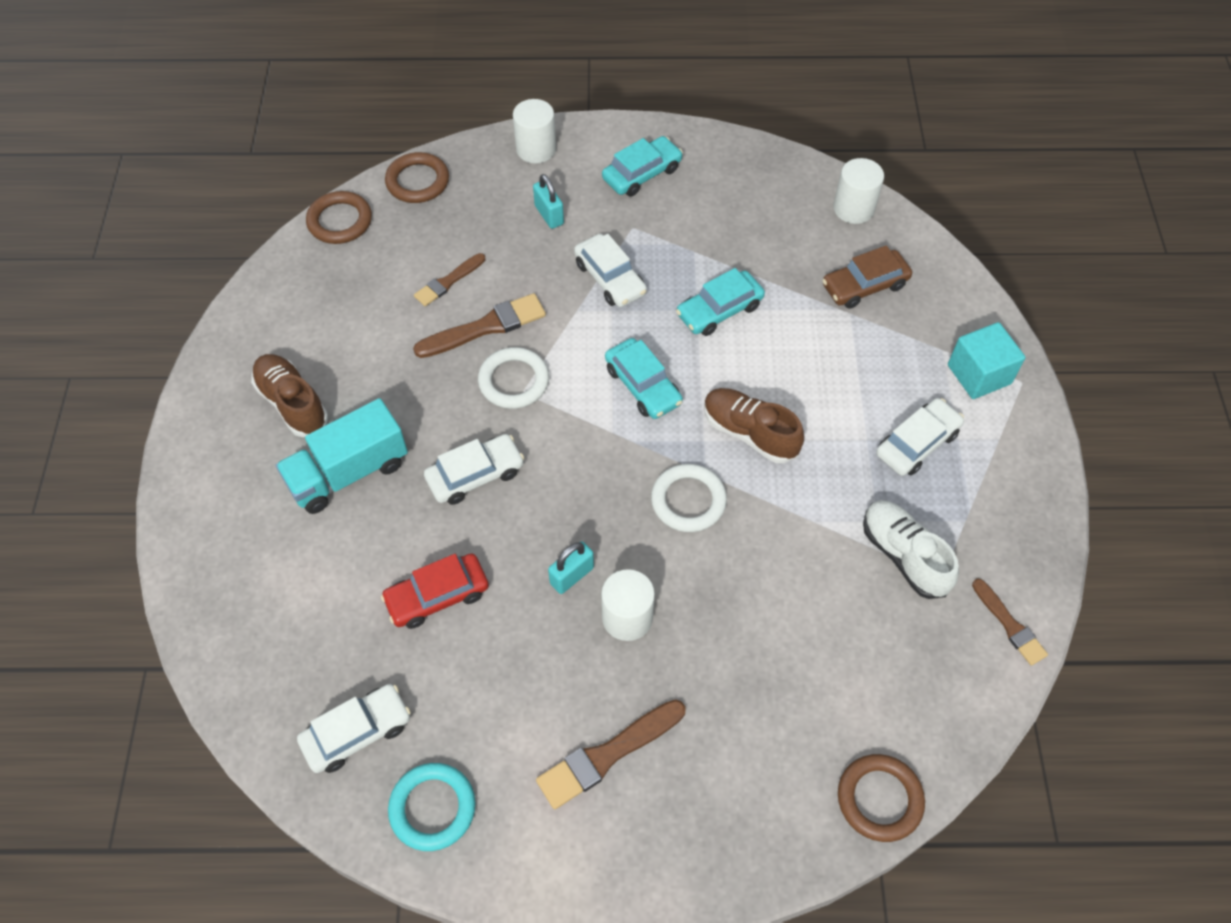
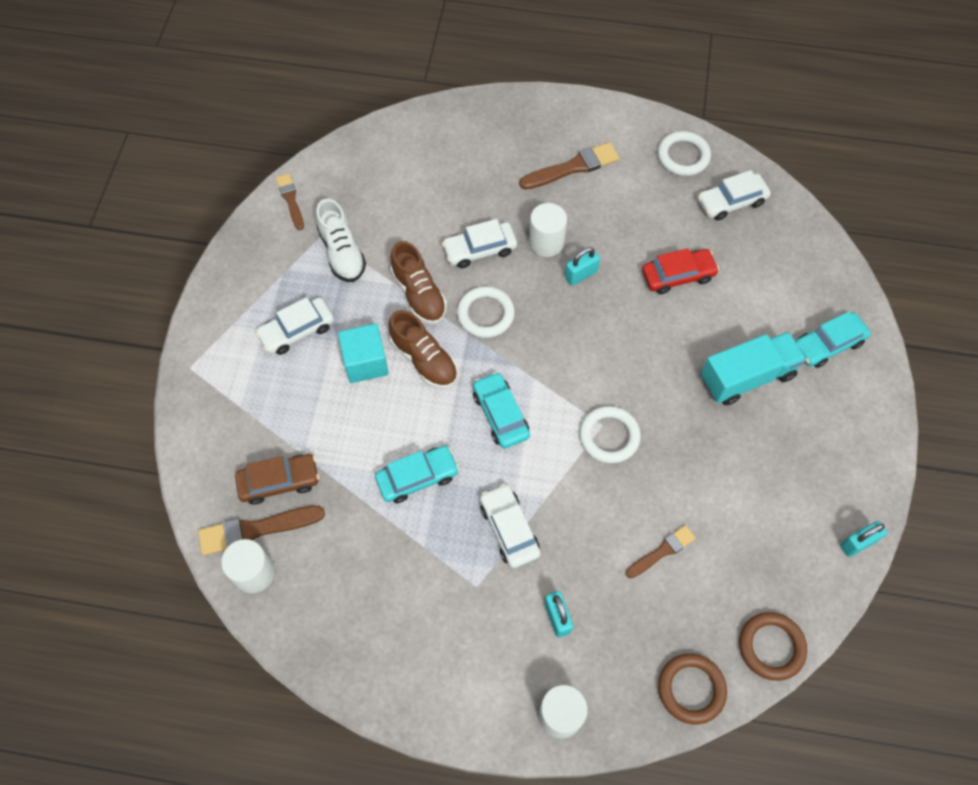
camera: 170 degrees left, 5 degrees up
(239, 317) = (858, 543): none -> turquoise padlock
(292, 403) = (798, 446): brown shoe -> brown shoe (419, 294)
(432, 808) = (683, 156): turquoise ring -> white ring
(475, 475) = (646, 359): white car -> white car (479, 249)
(485, 327) = (630, 494): brown brush -> brown brush (256, 530)
(642, 174) = (453, 657): turquoise car -> turquoise car (828, 344)
(879, 799) = (414, 123): brown ring -> none
(979, 374) = (221, 380): turquoise cube -> turquoise cube (365, 362)

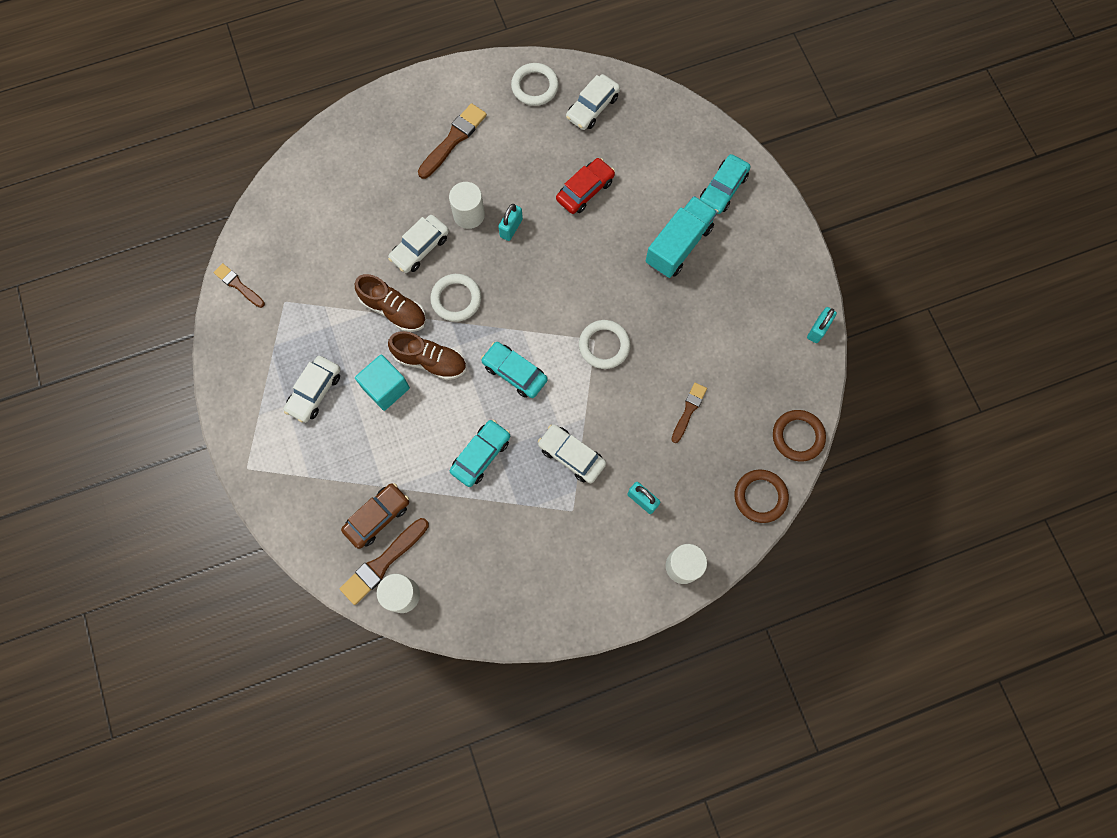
camera: 30 degrees left, 10 degrees up
(342, 253) = (310, 308): white shoe -> none

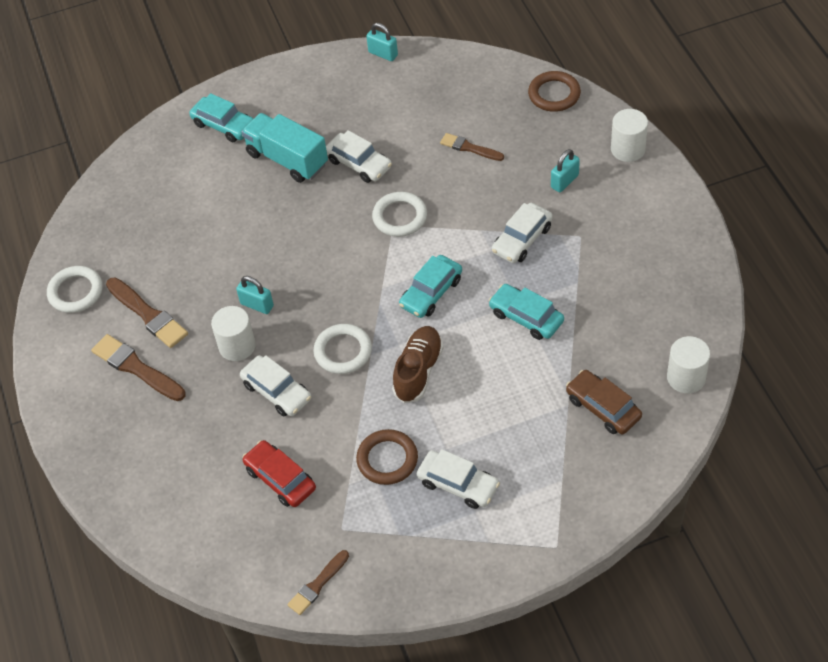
camera: 85 degrees left, 20 degrees down
(383, 563) = (653, 398): brown brush -> brown brush (148, 315)
(386, 388) = (451, 412): turquoise cube -> none
(394, 310) = (355, 411): brown shoe -> none
(585, 190) = (215, 240): red car -> red car (280, 479)
(592, 107) = (111, 237): white car -> white car (359, 163)
(797, 436) = (492, 68): brown ring -> brown ring (387, 459)

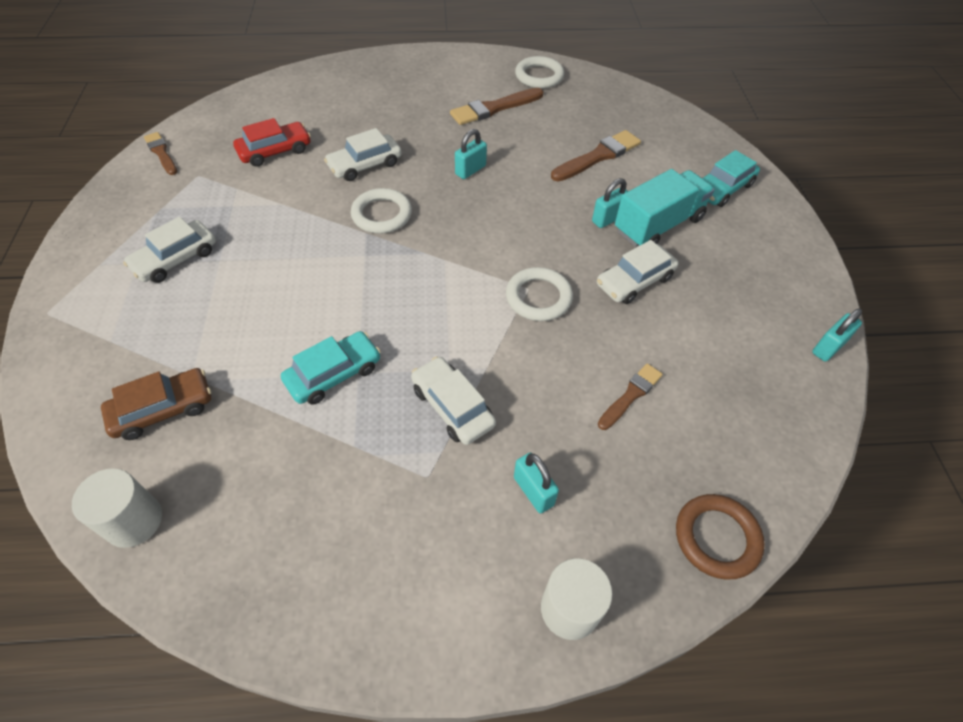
camera: 100 degrees right, 0 degrees up
(136, 368) = (441, 95): brown brush -> brown brush (598, 156)
(237, 346) = (430, 151): white cylinder -> none
(291, 192) = (608, 219): none -> turquoise padlock
(387, 459) = (241, 218): brown ring -> none
(418, 371) = (323, 262): brown shoe -> none
(431, 292) = (417, 297): turquoise car -> none

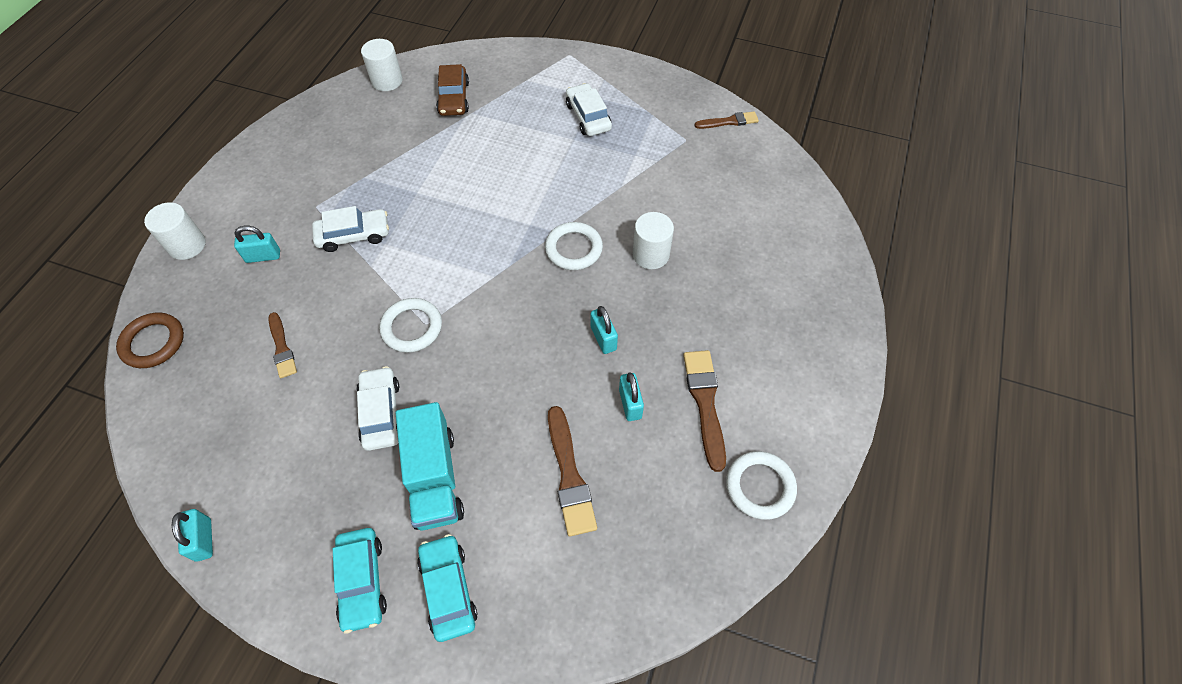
camera: 115 degrees right, 5 degrees up
(275, 151) = (700, 194): red car -> none
(334, 374) = (425, 180): turquoise car -> turquoise car (362, 581)
(365, 165) = (650, 255): white car -> white cylinder
(608, 219) = (469, 433): turquoise padlock -> turquoise padlock (630, 404)

